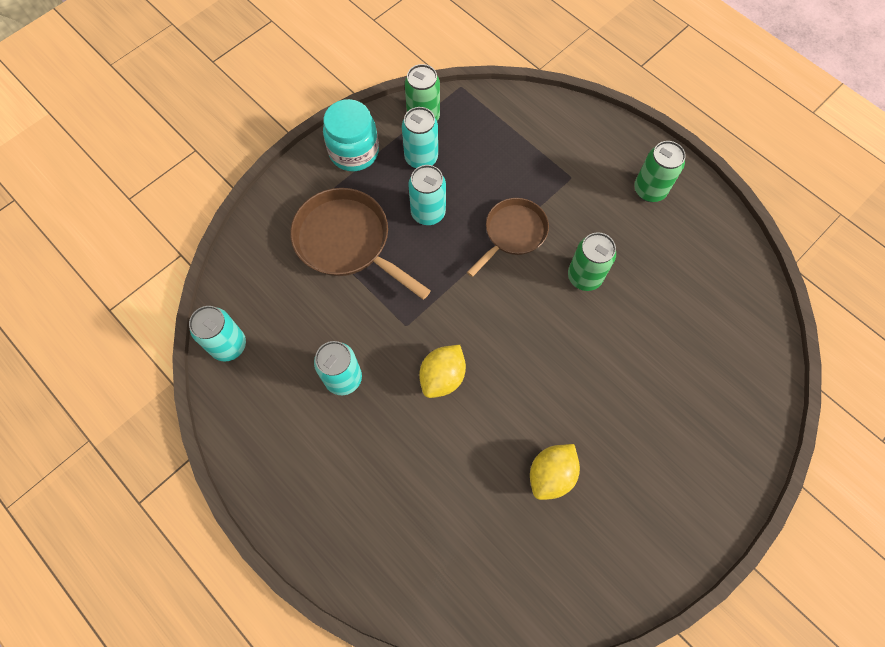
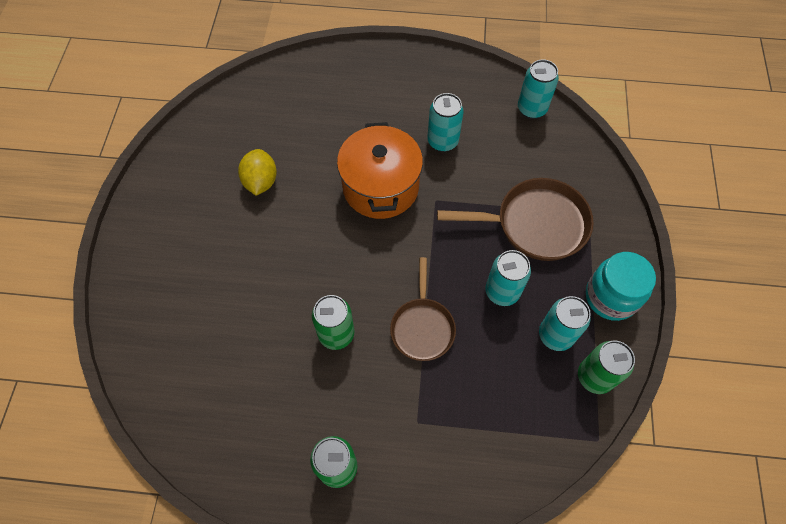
camera: 140 degrees right, 5 degrees down
(442, 377) = (380, 187): yellow lemon -> orange pot

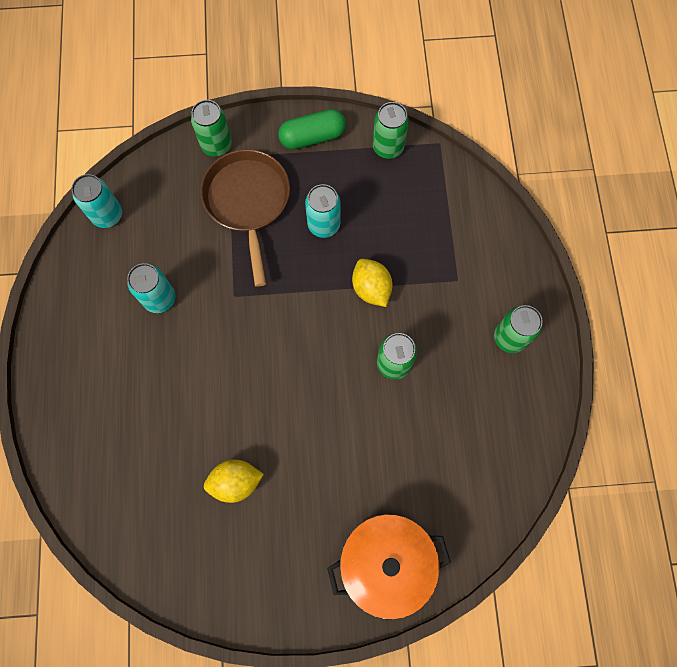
camera: 100 degrees left, 10 degrees up
(380, 187) = (225, 352): orange pot -> orange pot (385, 562)
(422, 327) = (371, 288): brown pan -> yellow lemon
(555, 335) = (357, 178): turquoise can -> none
(603, 204) = (216, 145): none -> green can
(610, 297) = (312, 137): turquoise jar -> green capsule

